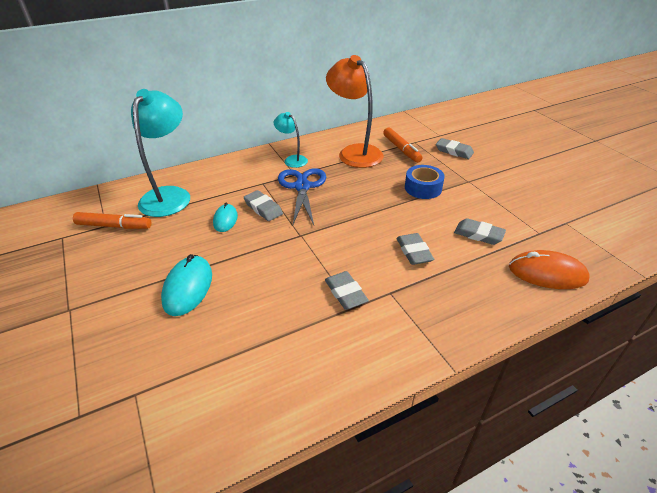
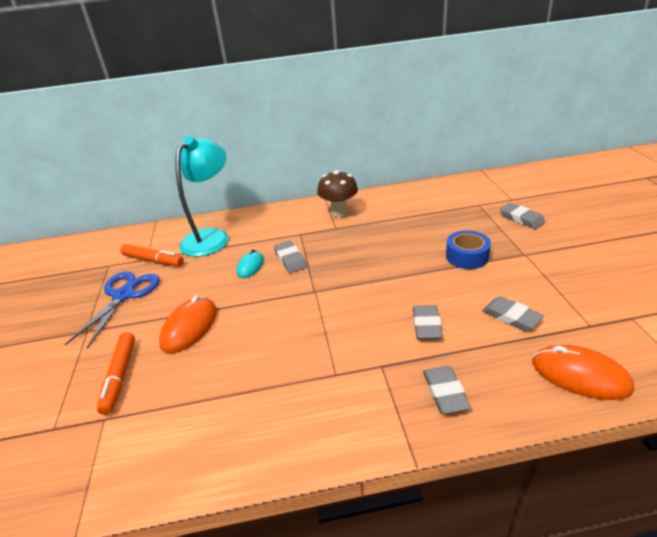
camera: 20 degrees right, 5 degrees down
(188, 287) = (189, 327): turquoise mouse -> orange mouse
(292, 159) = (339, 213): turquoise lamp -> brown mushroom
(302, 187) = (337, 242): blue scissors -> blue scissors (124, 295)
(345, 293) = (334, 358): grey eraser -> grey eraser (445, 392)
(354, 152) = (407, 210): orange lamp -> none
(401, 149) = (460, 212): orange marker -> orange marker (120, 376)

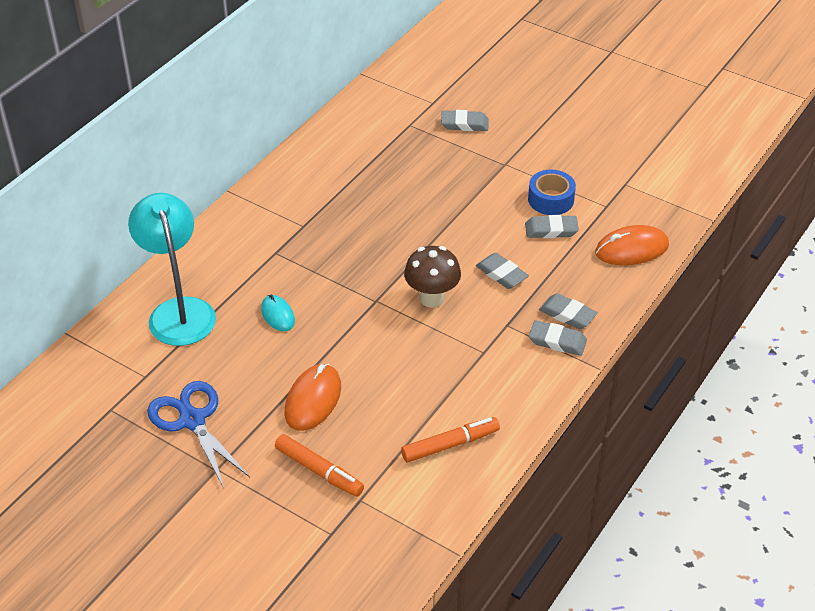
camera: 50 degrees left, 10 degrees up
(153, 260) = (157, 372): orange marker -> orange marker (450, 444)
(189, 327) = (313, 400): orange mouse -> orange mouse turned 45 degrees clockwise
(290, 259) = (307, 285): grey eraser -> grey eraser (557, 341)
(339, 213) = (281, 206): brown mushroom -> brown mushroom (432, 298)
(467, 256) = (462, 192): blue tape -> blue tape (551, 199)

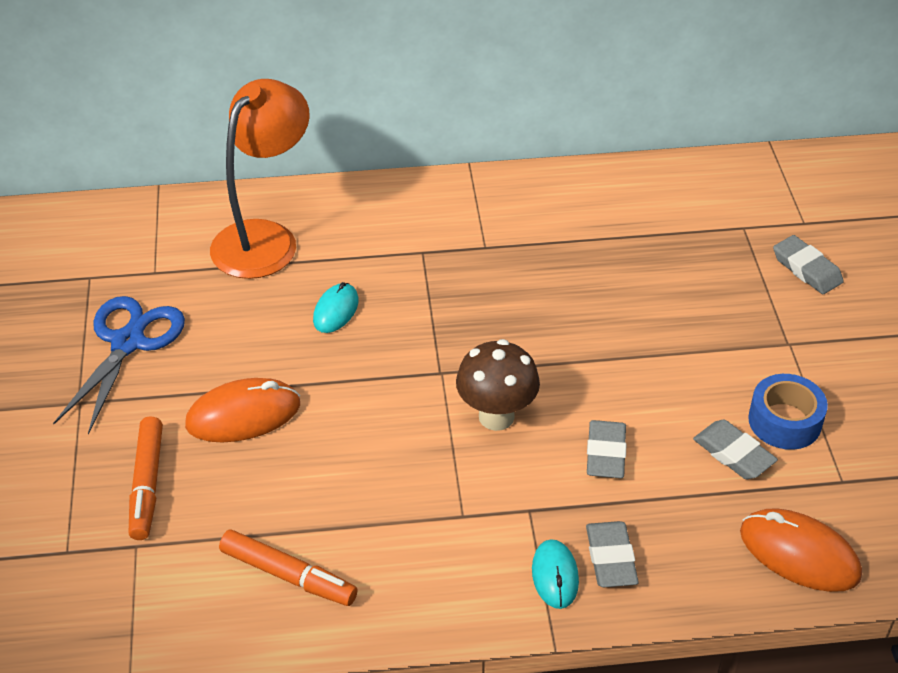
camera: 50 degrees right, 0 degrees up
(179, 311) = (265, 238): turquoise lamp -> orange lamp
(557, 341) = (555, 575): grey eraser -> turquoise mouse

